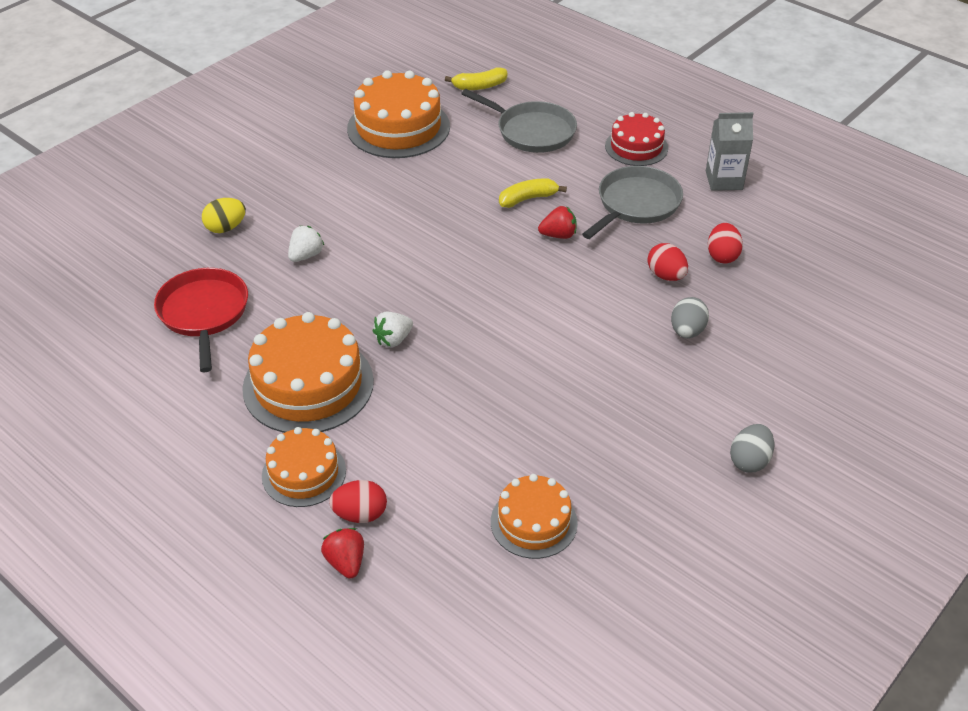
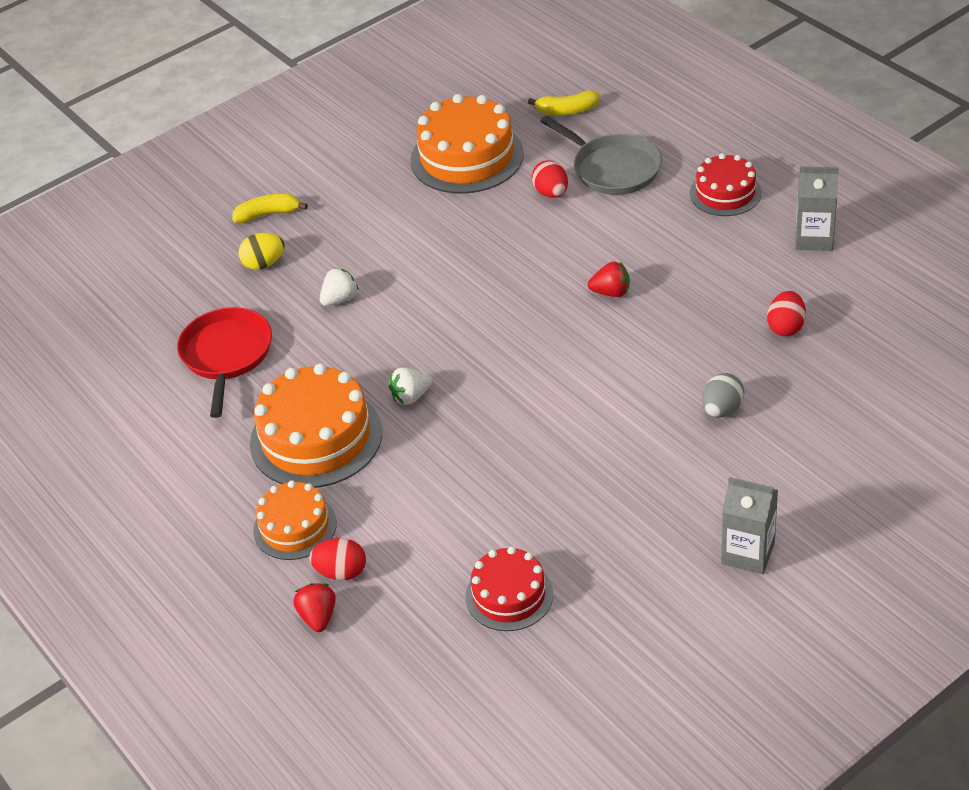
camera: 15 degrees right, 0 degrees up
(528, 199) = (588, 248): yellow banana -> yellow banana (268, 214)
(533, 522) = (509, 595): orange cake -> red cake
(636, 204) = (706, 261): grey pan -> none
(666, 275) = (716, 346): red egg -> red egg (551, 193)
(749, 461) = (748, 553): grey egg -> grey carton

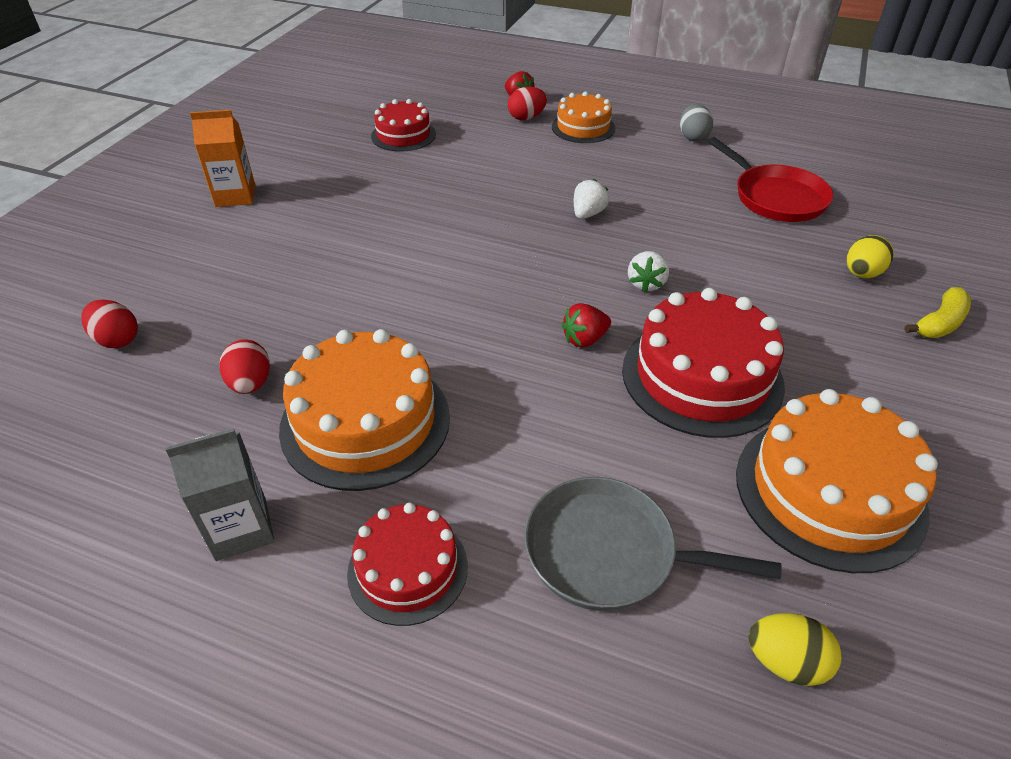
camera: 145 degrees right, 0 degrees up
(316, 438) = (630, 171): orange cake -> orange cake (365, 422)
(340, 299) = (745, 266): white strawberry -> white strawberry (646, 284)
(468, 233) = (702, 376): none -> red cake
(551, 193) = (658, 472): red egg -> red egg (117, 340)
(567, 111) = (785, 662): yellow banana -> yellow egg
(611, 292) = (477, 360): red strawberry -> red strawberry (584, 339)
(722, 409) = (295, 283): grey egg -> grey egg (693, 137)
(748, 553) = (235, 196): grey carton -> orange carton

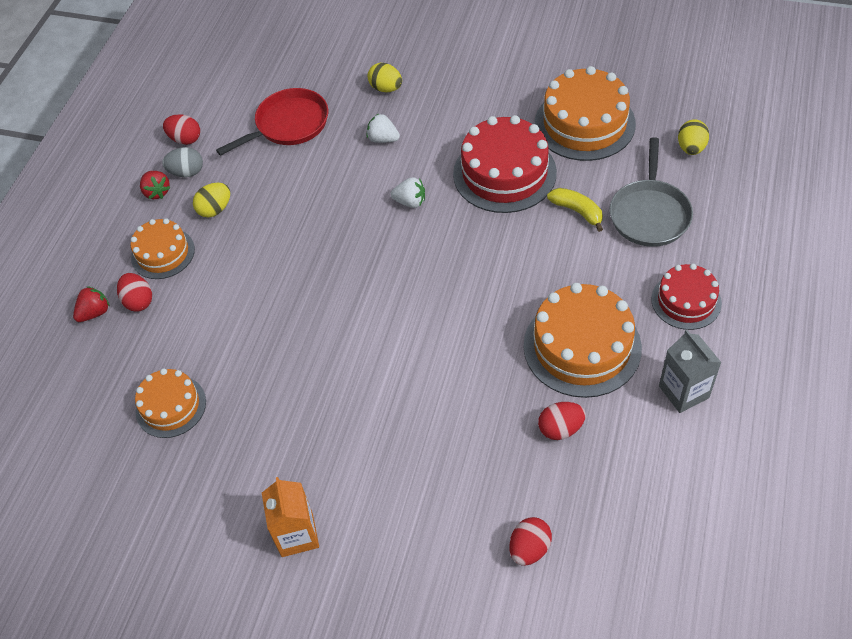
camera: 90 degrees left, 10 degrees up
(403, 135) = (171, 406): red cake -> orange cake
(584, 339) = (478, 234): red strawberry -> red strawberry (157, 192)
(588, 214) = (318, 241): white strawberry -> white strawberry (383, 139)
(639, 153) = (215, 209): none -> yellow egg
(742, 135) = (185, 139): none -> red egg
(939, 323) = (435, 60): yellow banana -> yellow banana (577, 211)

